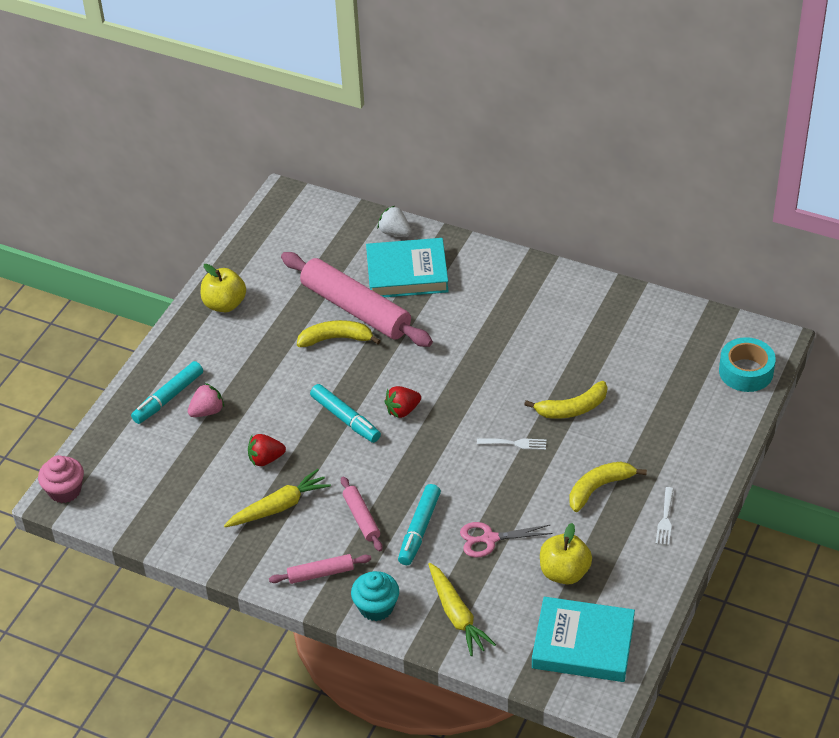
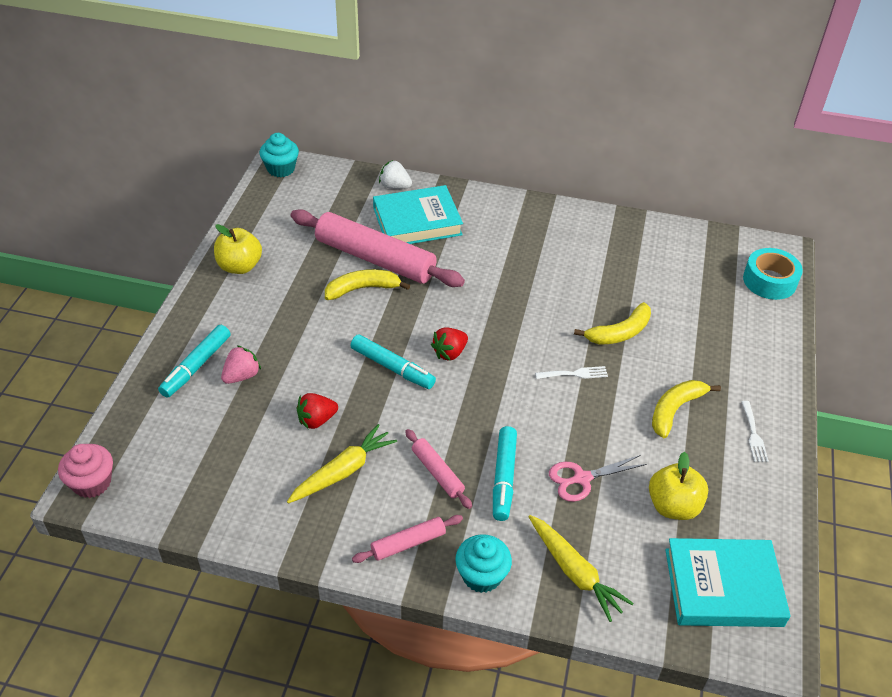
camera: 15 degrees left, 0 degrees up
(284, 202) = (281, 169): none -> turquoise cupcake

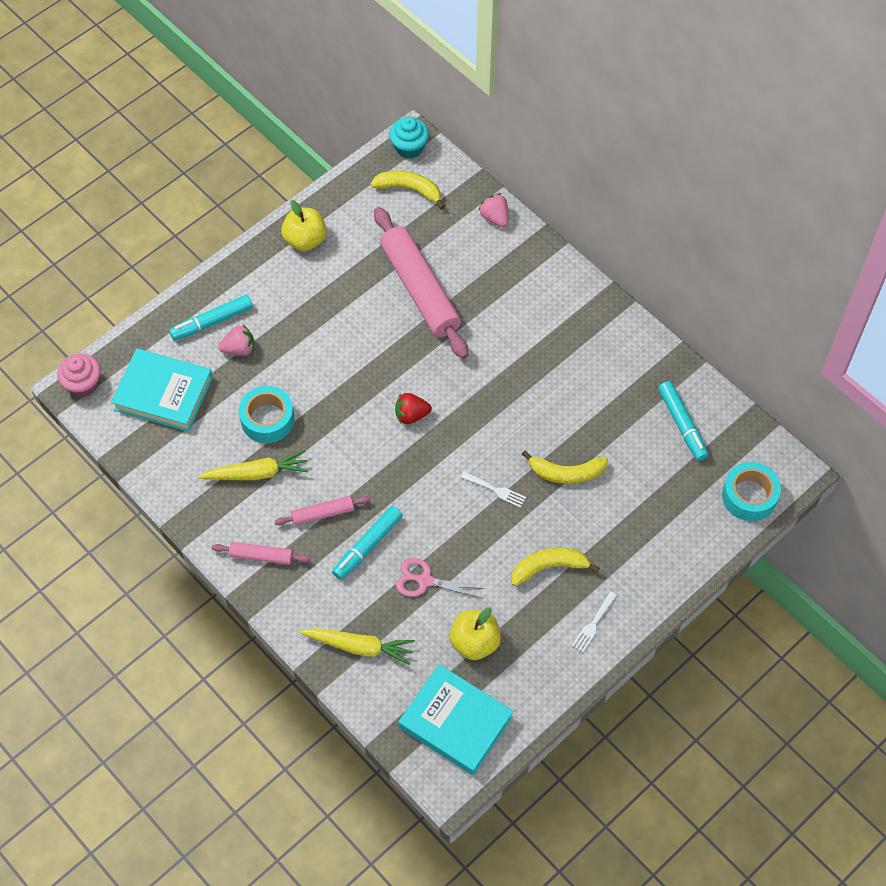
camera: 35 degrees right, 15 degrees up
(316, 420) = (267, 419): red strawberry -> turquoise tape
(362, 289) = (387, 315): yellow banana -> yellow banana (409, 189)
(392, 368) = (356, 404): turquoise marker -> turquoise marker (682, 424)
(395, 186) = (495, 218): white strawberry -> pink strawberry
(417, 221) = (485, 267): turquoise book -> turquoise book (163, 393)
(437, 473) = (323, 514): pink rolling pin -> pink rolling pin turned 75 degrees clockwise
(482, 575) = (293, 610): turquoise cupcake -> none
(574, 572) = (359, 647): yellow carrot -> yellow carrot turned 75 degrees counterclockwise

